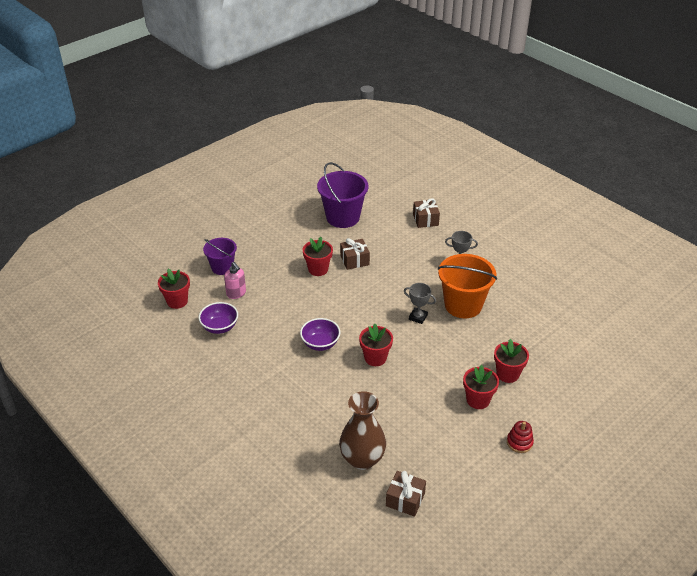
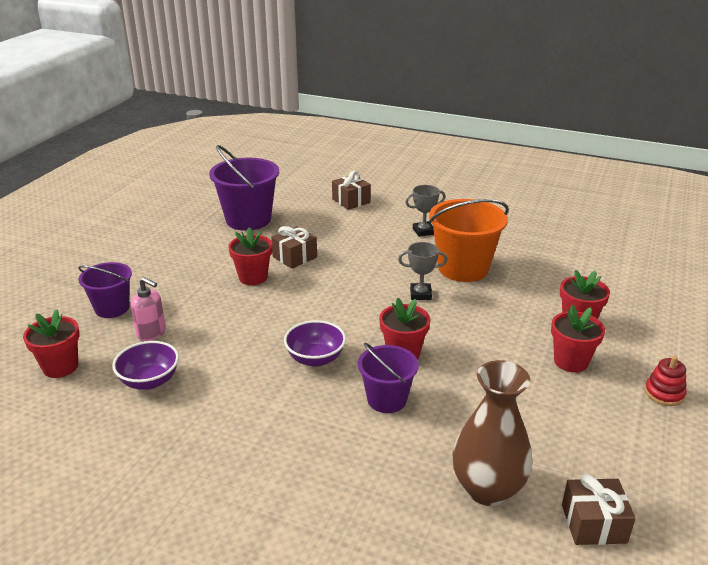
camera: 25 degrees left, 10 degrees down
(344, 385) = (387, 399): none -> purple bucket

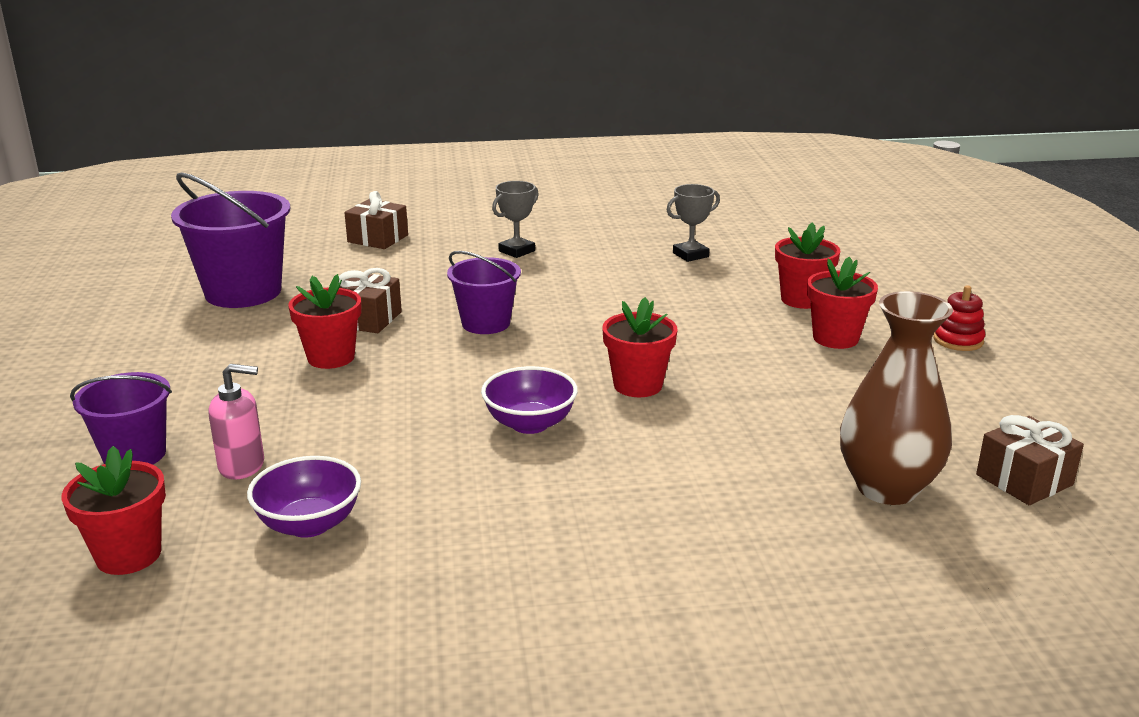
camera: 30 degrees left, 5 degrees down
(387, 399) = (672, 438): purple bucket -> purple bucket (486, 323)
(420, 294) = (589, 318): grey trophy -> grey trophy (690, 255)
(463, 268) = (611, 278): orange bucket -> none

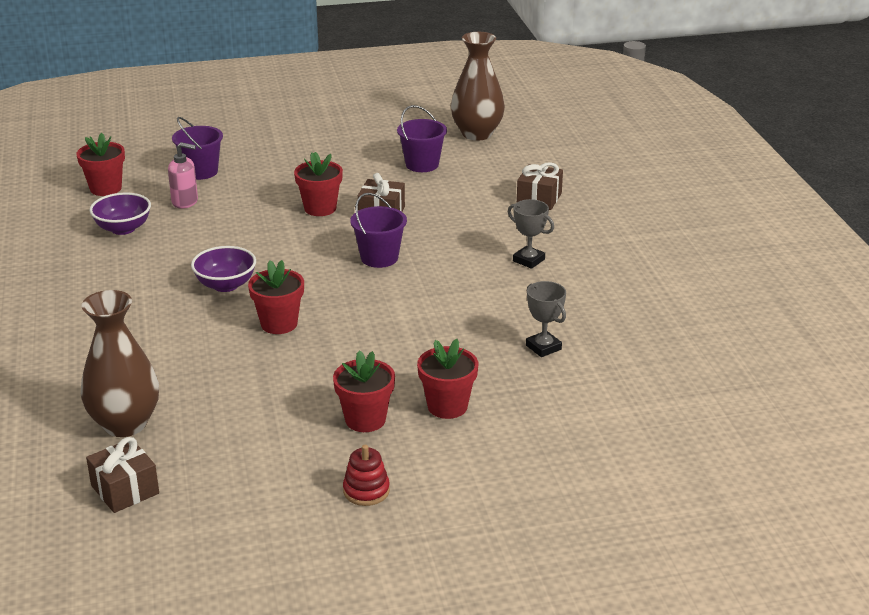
camera: 85 degrees right, 5 degrees up
(179, 259) = (477, 134): none -> brown vase
(242, 466) = (185, 202): pink soap dispenser -> pink soap dispenser turned 75 degrees counterclockwise
(243, 292) = (422, 164): purple bucket -> purple bucket, size x0.61

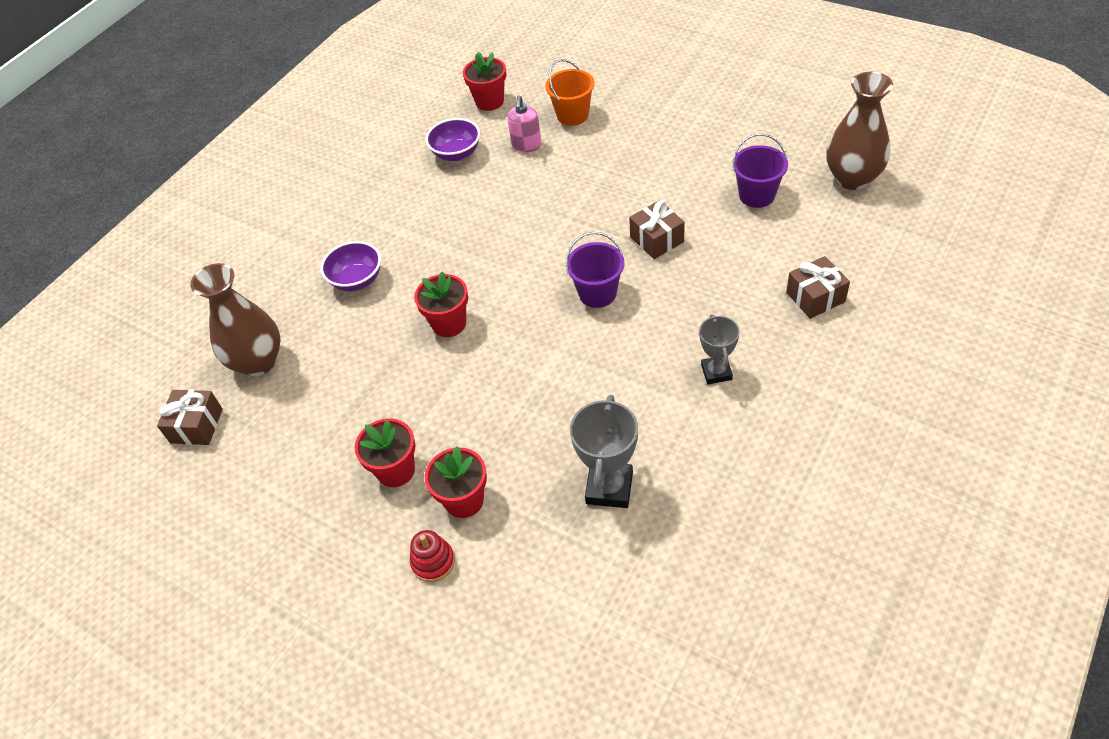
camera: 50 degrees right, 20 degrees up
(185, 202) = (526, 145): pink soap dispenser -> pink soap dispenser turned 45 degrees clockwise
(201, 172) = (572, 115): purple bucket -> orange bucket
(225, 285) = (458, 257): purple bowl -> purple bowl (357, 280)
(320, 208) = (615, 206): red flower pot -> none
(366, 491) = (319, 545): red stacking toy -> red stacking toy (433, 562)
(543, 347) = (609, 488): grey trophy -> grey trophy, size x1.54

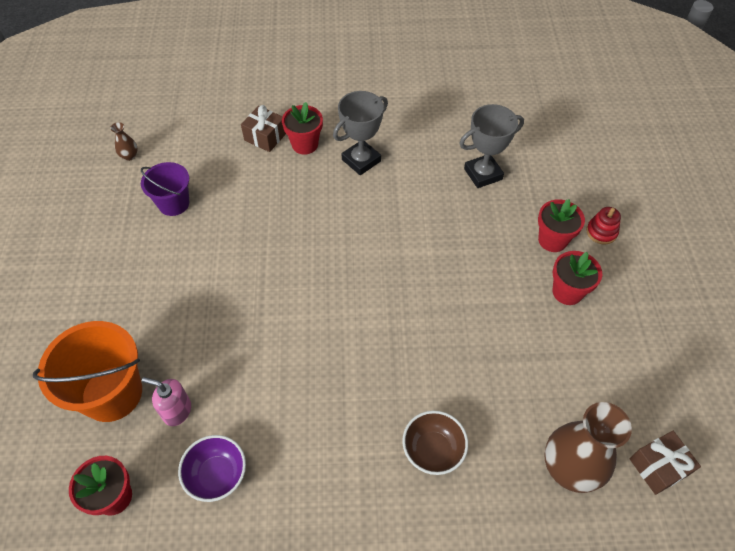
camera: 130 degrees left, 5 degrees up
(357, 280) = (433, 450): purple bowl -> brown bowl
(449, 324) = (428, 339): red flower pot -> red flower pot (305, 144)
(526, 145) = (177, 411): pink soap dispenser -> pink soap dispenser turned 135 degrees counterclockwise
(572, 115) = (112, 393): orange bucket -> orange bucket, size x1.63
(597, 293) = (334, 255): purple bucket -> none
(657, 239) = (256, 245): brown gift -> none
(716, 372) = (361, 160): grey trophy -> grey trophy, size x1.54
(852, 178) = (129, 156): brown vase -> brown vase, size x0.43

